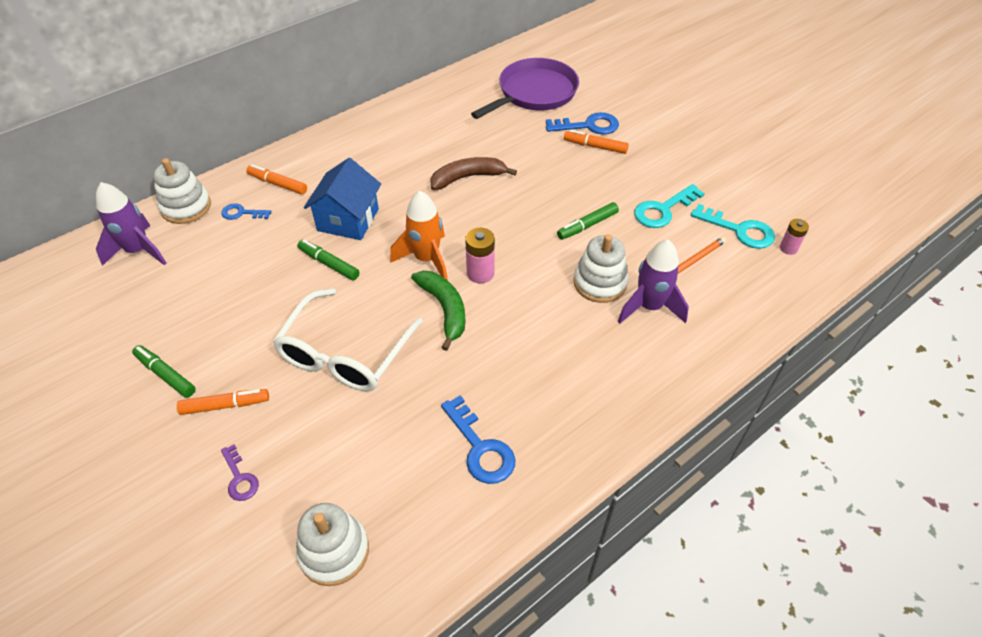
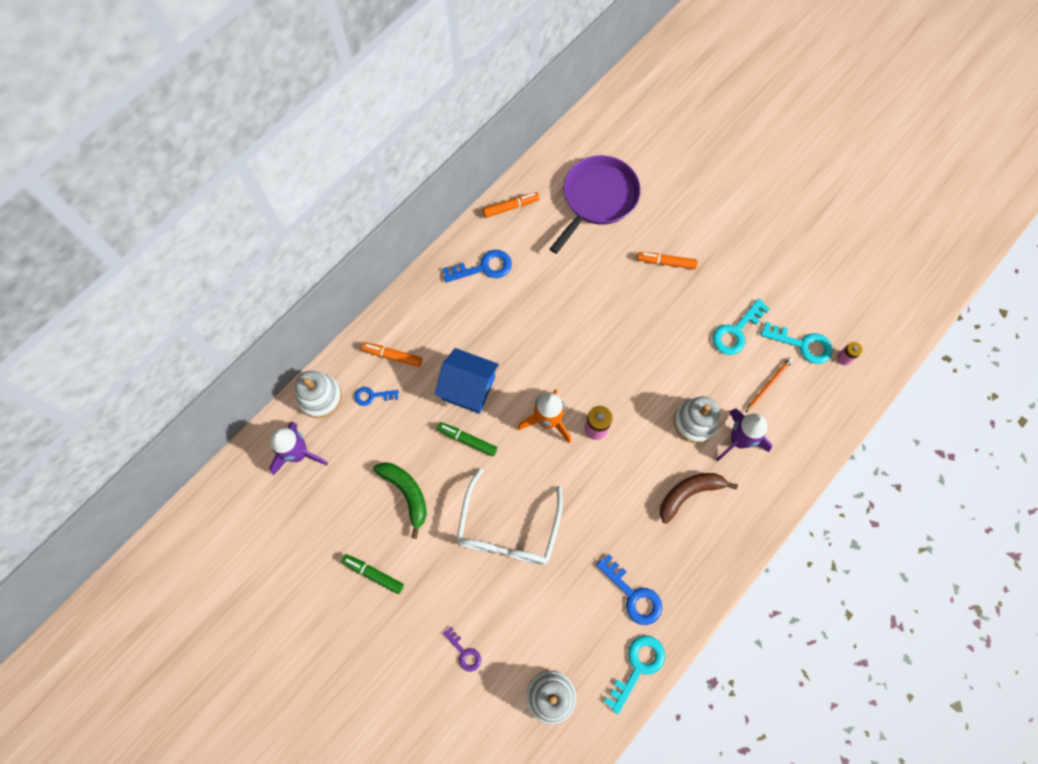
camera: 10 degrees left, 20 degrees up
(225, 405) = (431, 593): orange marker -> orange marker (511, 207)
(348, 220) = (468, 388): blue house -> blue house turned 75 degrees counterclockwise
(444, 309) = (575, 471): green banana -> green banana (406, 493)
(464, 535) = (638, 667): none -> turquoise key
(467, 178) = (560, 320): brown banana -> brown banana (689, 494)
(587, 225) = (675, 360): green marker -> none
(588, 126) = (656, 236): blue key -> blue key (483, 268)

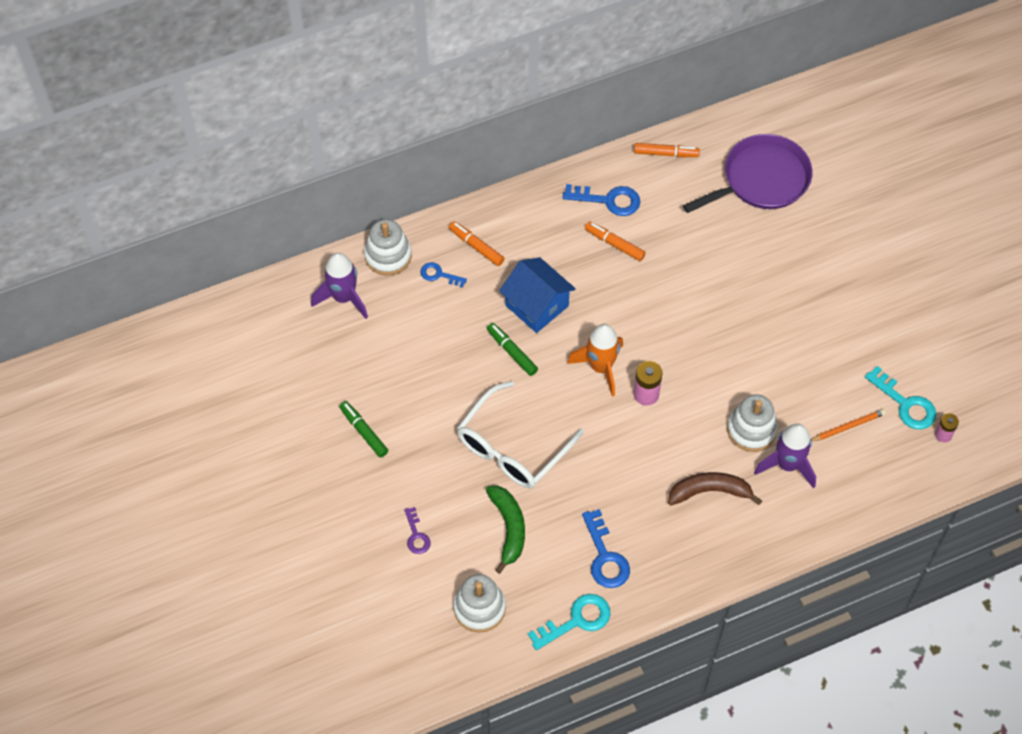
camera: 25 degrees right, 10 degrees down
(406, 493) = (429, 375): green banana -> green banana (508, 528)
(666, 262) = (802, 269): orange marker -> orange marker (614, 244)
(736, 331) = (841, 363): turquoise key -> none

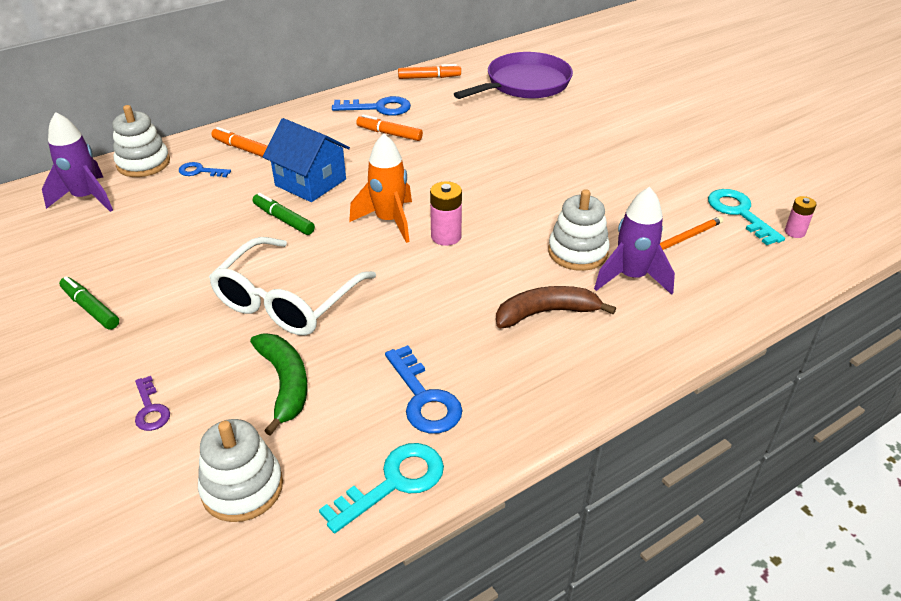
camera: 10 degrees left, 20 degrees down
(905, 404) = (739, 213): turquoise key -> turquoise key turned 150 degrees counterclockwise

